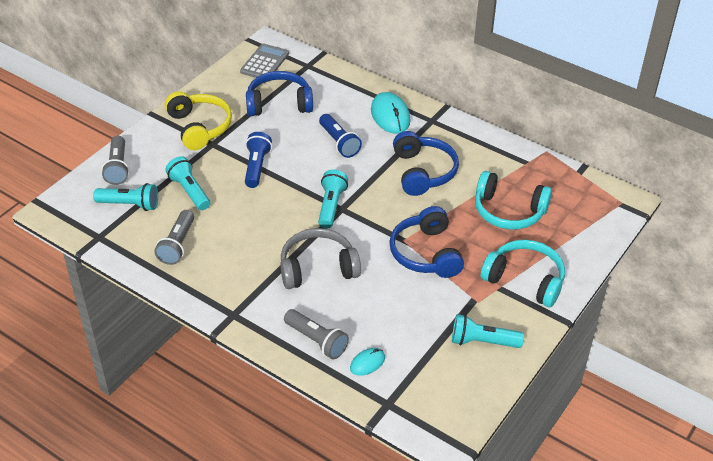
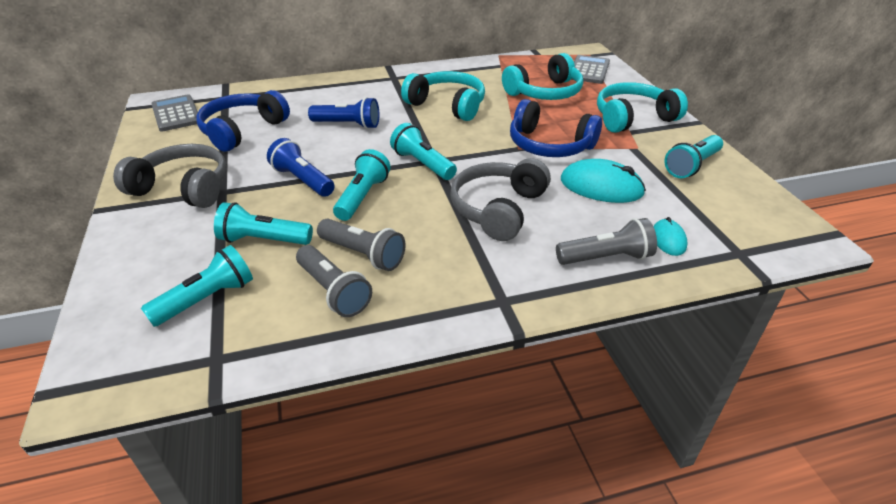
camera: 50 degrees left, 5 degrees down
(118, 168) = (130, 278): grey flashlight -> grey flashlight (363, 254)
(199, 127) = (183, 188): yellow headphones -> grey headphones
(267, 202) = (362, 196): none -> turquoise flashlight
(390, 115) = (357, 90): turquoise mouse -> turquoise mouse (601, 186)
(423, 172) = (447, 105): blue headphones -> turquoise headphones
(585, 217) = (588, 70): none -> grey calculator

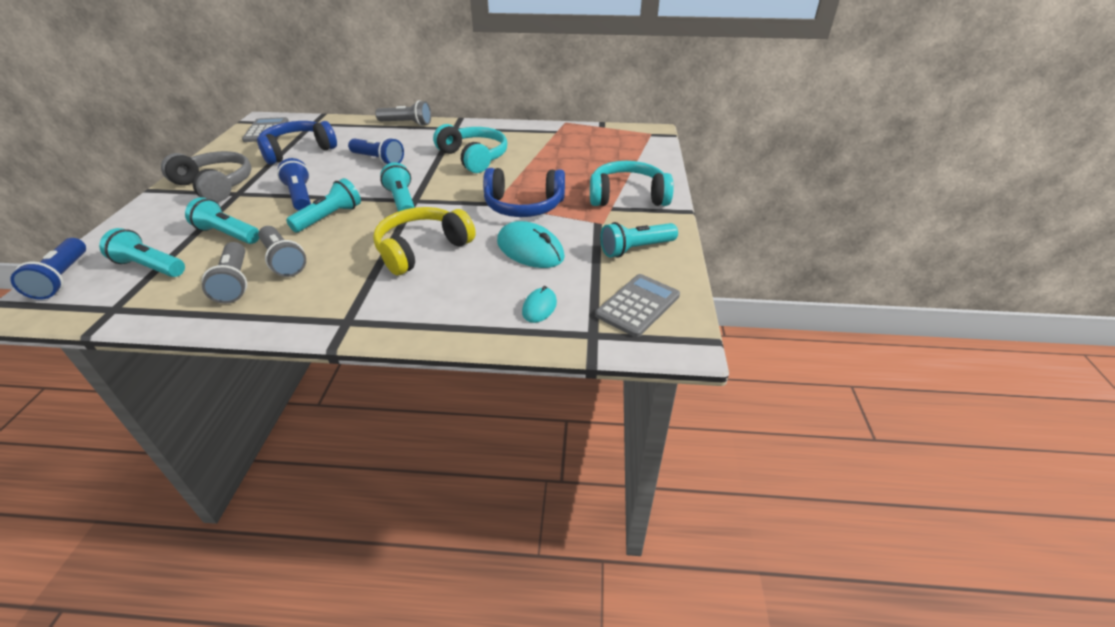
camera: 20 degrees right, 0 degrees up
(103, 341) = (62, 278): none -> blue flashlight
(207, 299) = (150, 267): turquoise flashlight -> turquoise flashlight turned 135 degrees counterclockwise
(498, 209) = (422, 249): grey headphones -> yellow headphones
(545, 92) = (570, 160): turquoise headphones -> none
(549, 145) = (523, 206): blue headphones -> blue headphones turned 45 degrees counterclockwise
(588, 70) = (633, 147): grey calculator -> grey calculator (637, 305)
(606, 258) = (467, 309): grey flashlight -> grey flashlight (407, 123)

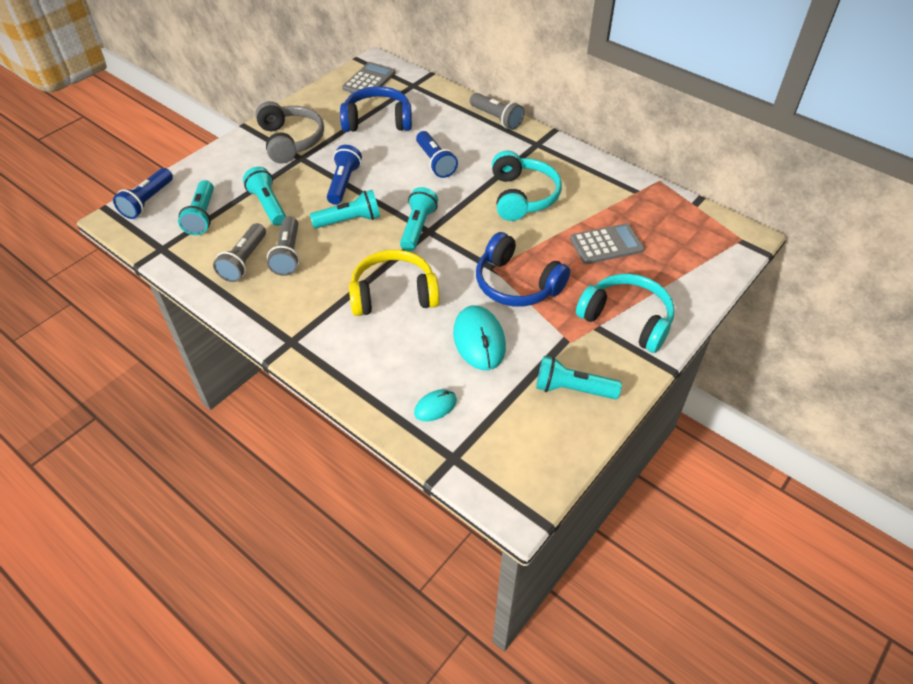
camera: 35 degrees right, 10 degrees up
(150, 267) = (202, 216): turquoise flashlight -> turquoise flashlight turned 150 degrees counterclockwise
(637, 305) = (515, 451): grey calculator -> grey calculator (606, 244)

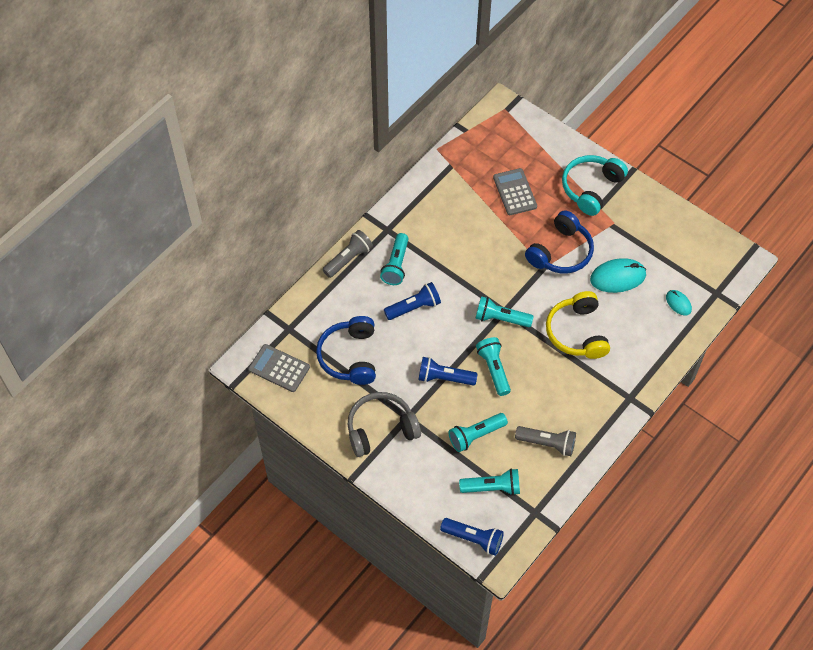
camera: 90 degrees left, 10 degrees up
(288, 255) = (538, 411): grey flashlight -> none
(522, 196) = (459, 244): turquoise headphones -> none
(572, 389) = (655, 225): turquoise flashlight -> turquoise flashlight (396, 265)

